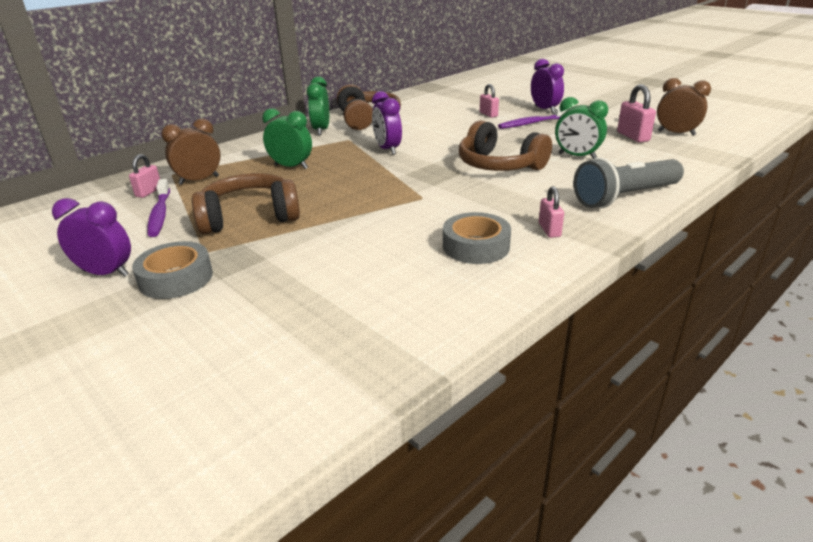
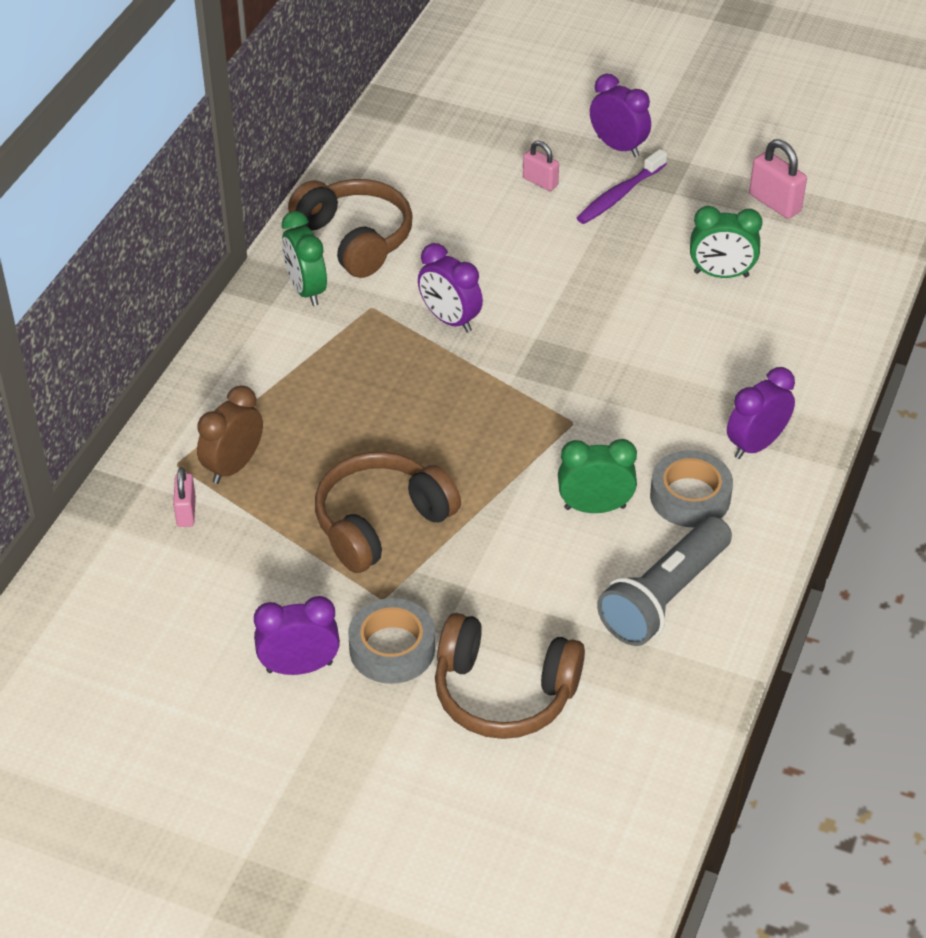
camera: 25 degrees left, 15 degrees up
(160, 214) = (253, 551): purple toothbrush -> none
(291, 167) = (341, 399): green clock -> green clock (595, 507)
(499, 165) = (630, 322): brown headphones -> brown headphones (503, 693)
(549, 230) = (756, 445): pink padlock -> purple clock
(625, 197) = (814, 356): grey flashlight -> grey flashlight (664, 596)
(676, 133) = (828, 180): brown clock -> none

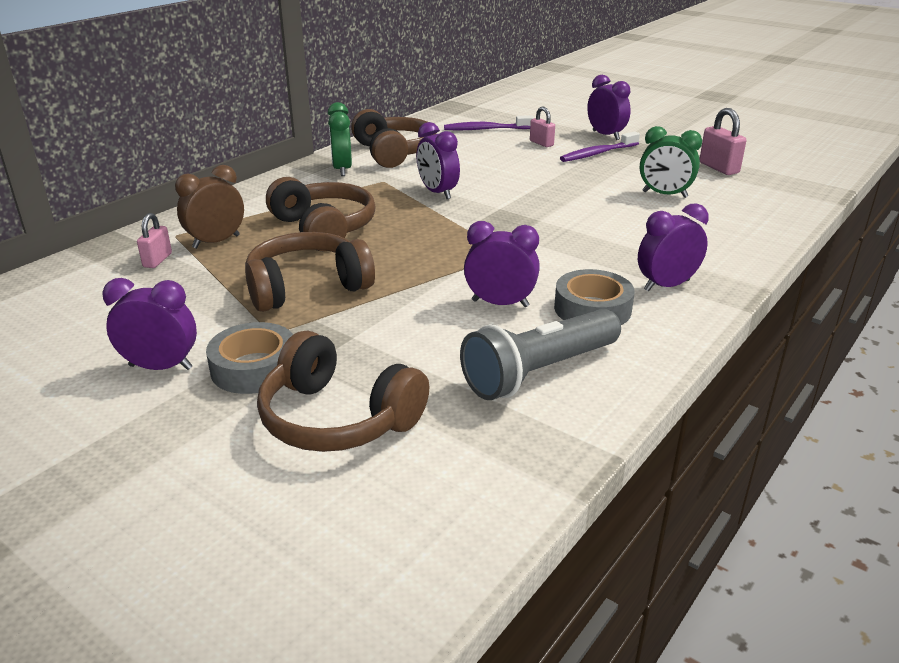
camera: 15 degrees right, 15 degrees down
(346, 417) = (324, 228): none -> brown headphones
(454, 158) = (485, 129): none -> purple toothbrush
(595, 507) = (500, 303): green clock -> purple clock

